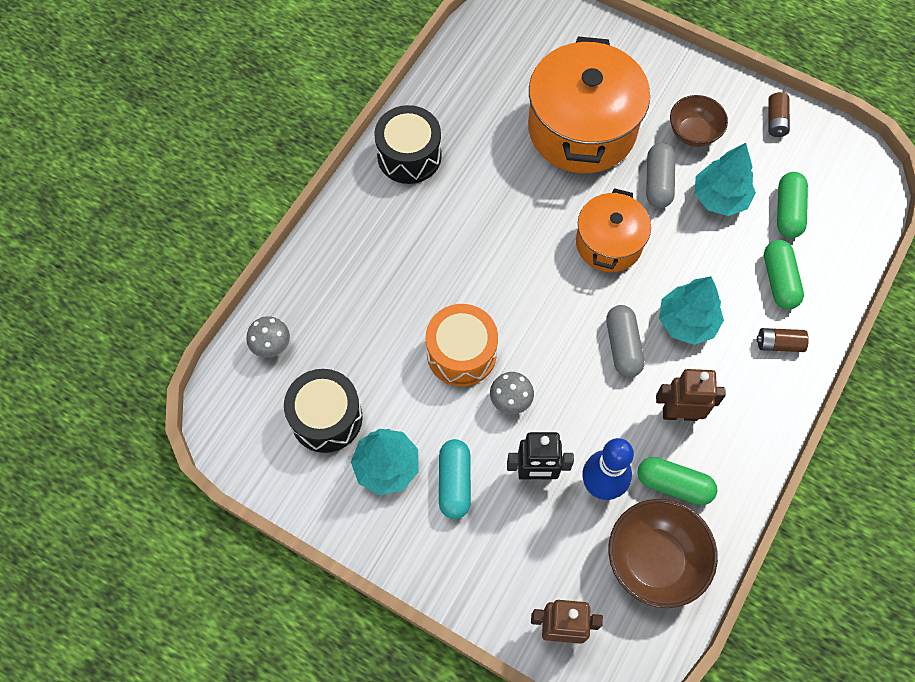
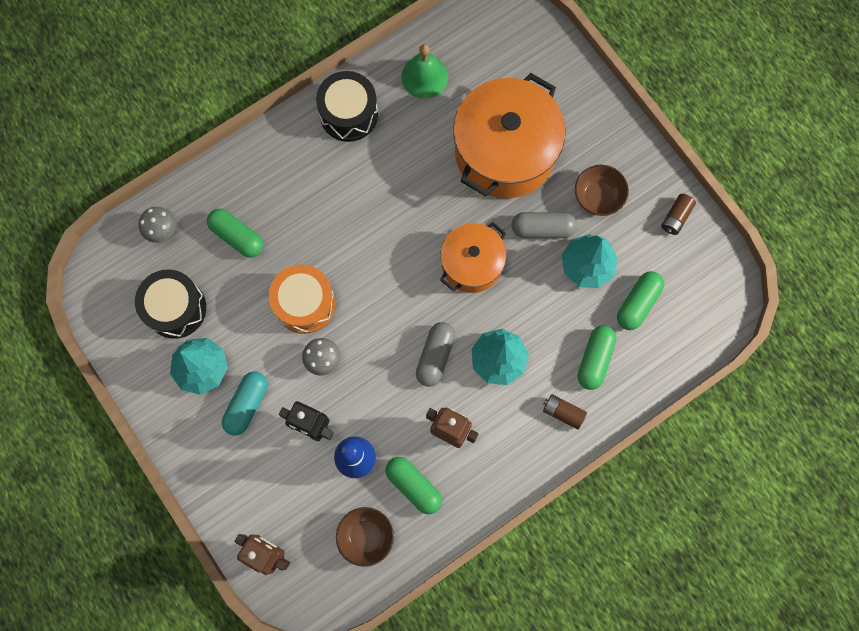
camera: 25 degrees right, 10 degrees up
(355, 318) = (237, 236): none -> green capsule
(466, 93) = (424, 76): none -> green bell
(654, 560) = (366, 536): brown bowl -> brown bowl, size x0.64
(658, 182) = (542, 229): grey capsule -> grey capsule turned 60 degrees clockwise

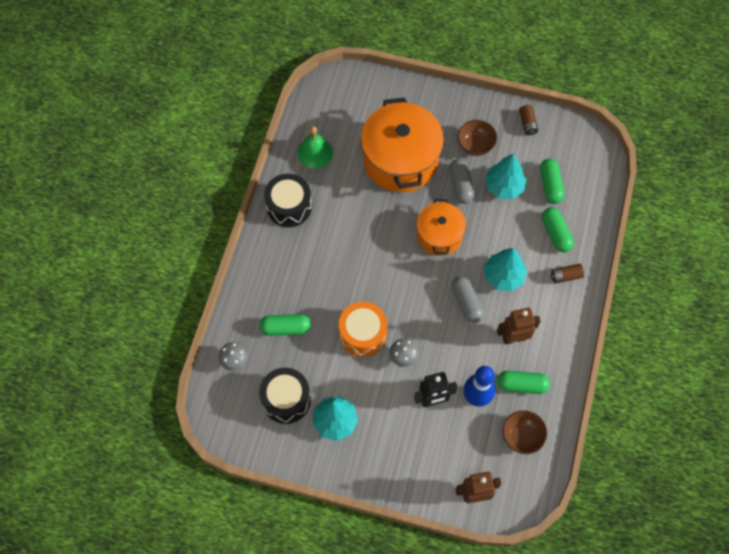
camera: 40 degrees left, 10 degrees down
(247, 405) = (382, 420): turquoise capsule -> none
(542, 229) = (461, 185): grey capsule -> grey capsule turned 60 degrees counterclockwise

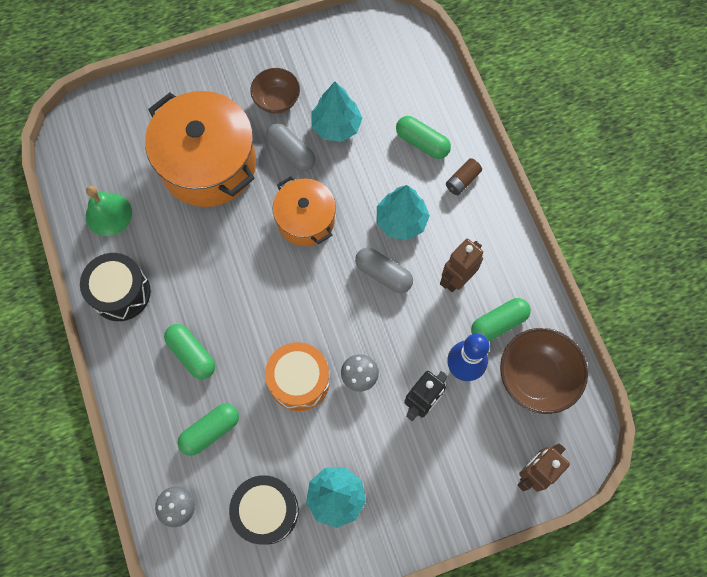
camera: 35 degrees left, 5 degrees up
(522, 436) = (536, 377): brown bowl -> brown bowl, size x1.56
(527, 123) = (314, 45): brown battery -> none
(550, 185) = (382, 96): green capsule -> green capsule (191, 354)

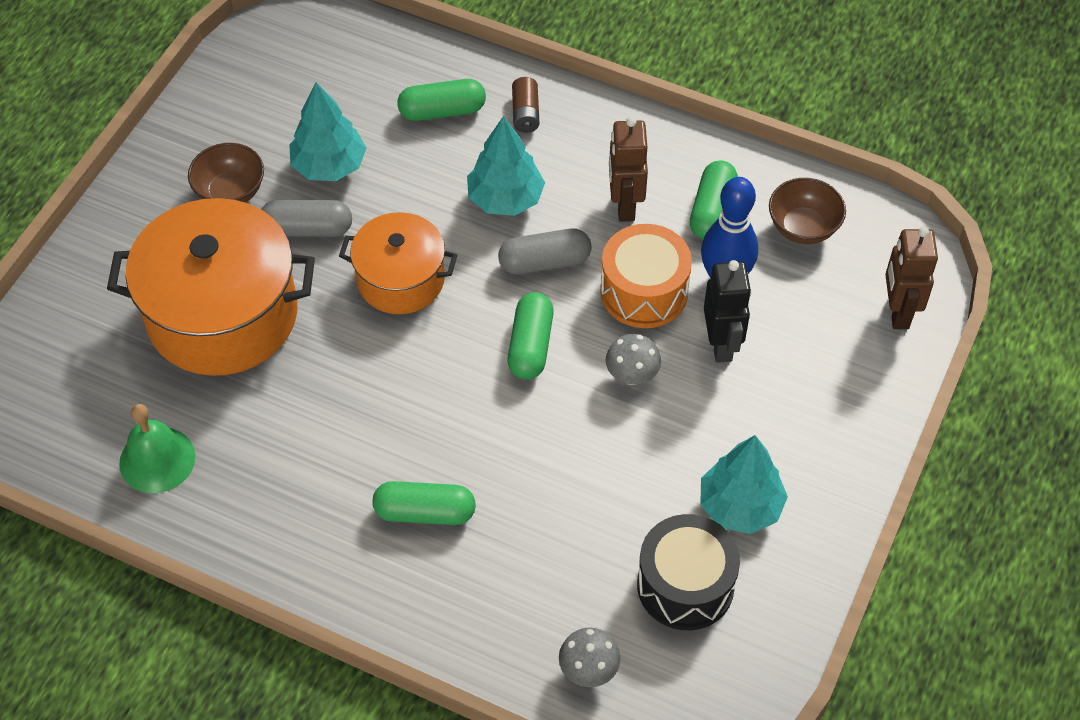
camera: 45 degrees left, 15 degrees down
(121, 293) = (267, 524): black drum -> none
(210, 431) = (535, 566): green capsule -> green capsule (530, 345)
(299, 380) = (574, 434): orange drum -> orange drum (644, 291)
(536, 377) = (803, 228): brown bowl -> brown bowl, size x0.64

